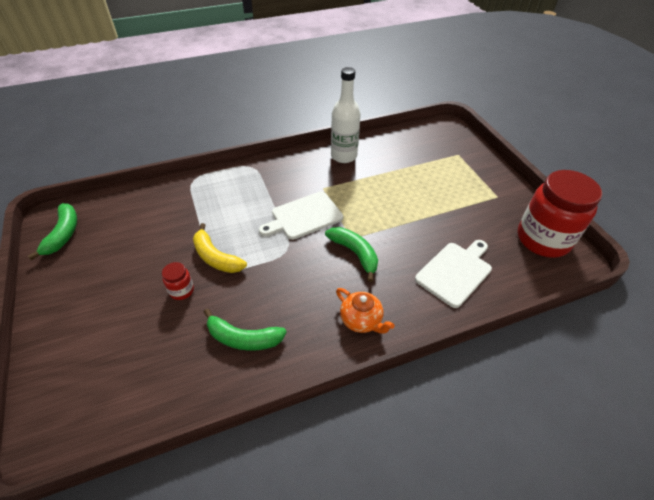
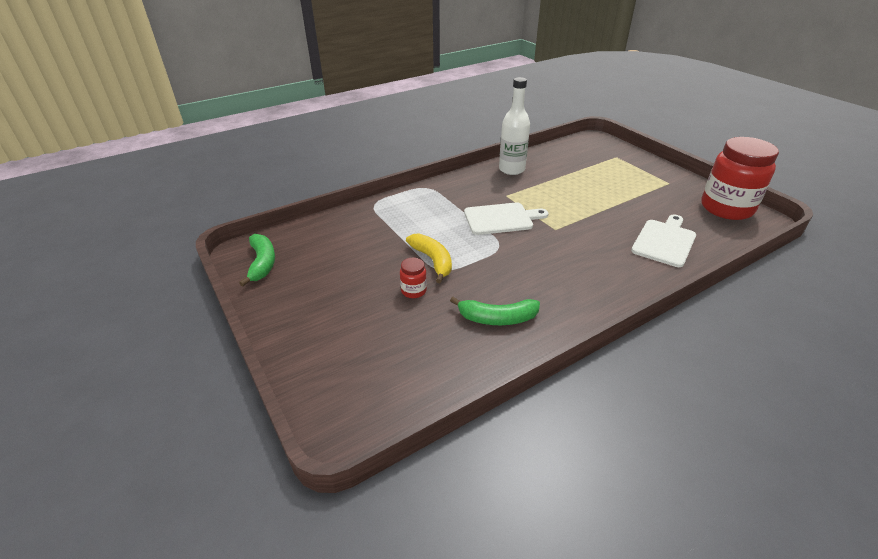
camera: 10 degrees left, 10 degrees down
(216, 257) = (433, 261): yellow banana -> yellow banana turned 150 degrees counterclockwise
(304, 216) = (501, 219): white cutting board -> white cutting board turned 150 degrees counterclockwise
(355, 253) = (565, 240): green banana -> none
(361, 320) = (601, 288): orange teapot -> none

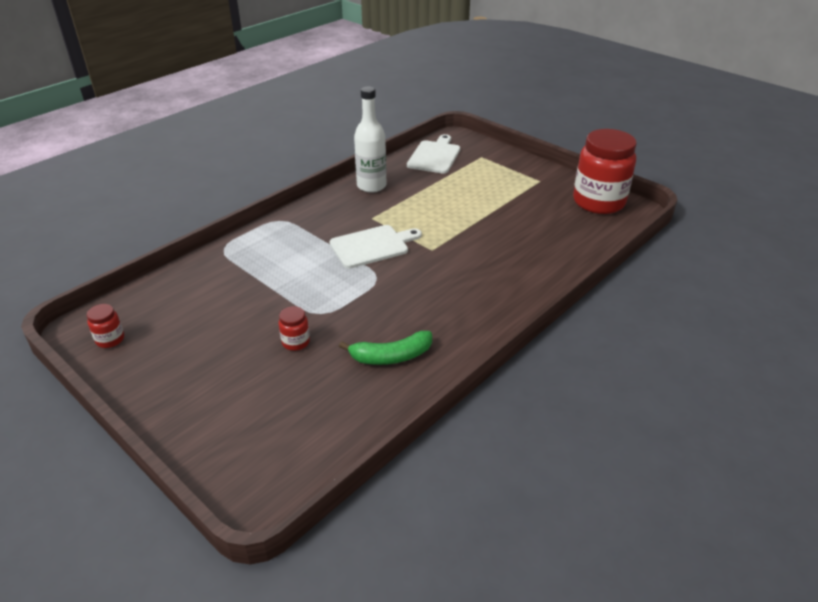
camera: 15 degrees left, 0 degrees up
(262, 263) = (110, 339): green banana -> red jar
(433, 261) = (308, 305): yellow banana -> none
(664, 241) = (543, 247): white cutting board -> white cutting board (434, 156)

